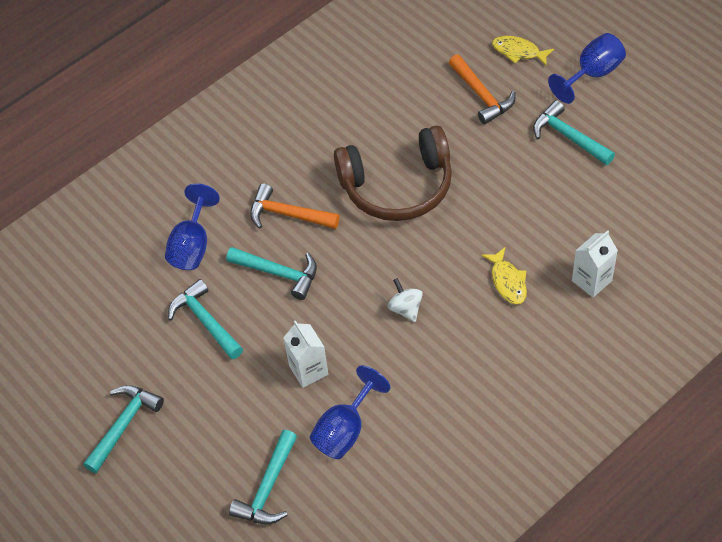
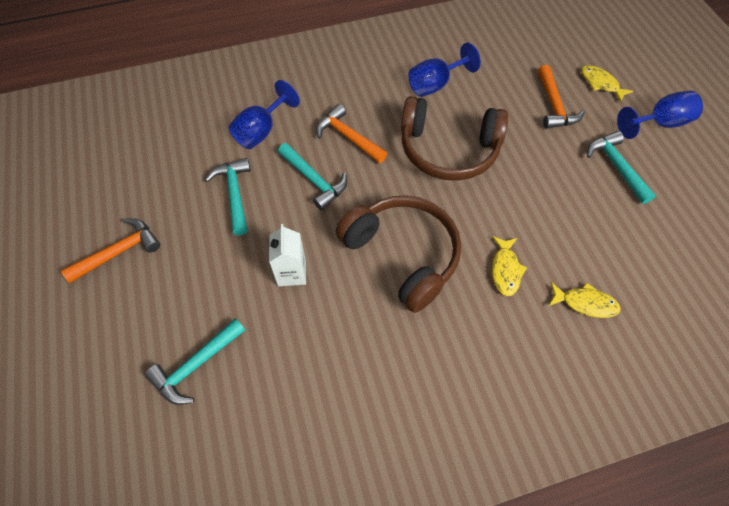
camera: 20 degrees right, 5 degrees up
(124, 425) = (119, 252): turquoise hammer -> orange hammer
(345, 430) = (292, 342): blue goblet -> blue goblet (435, 85)
(405, 308) = (402, 255): white spinning top -> brown headphones
(591, 280) = (585, 303): white carton -> yellow fish

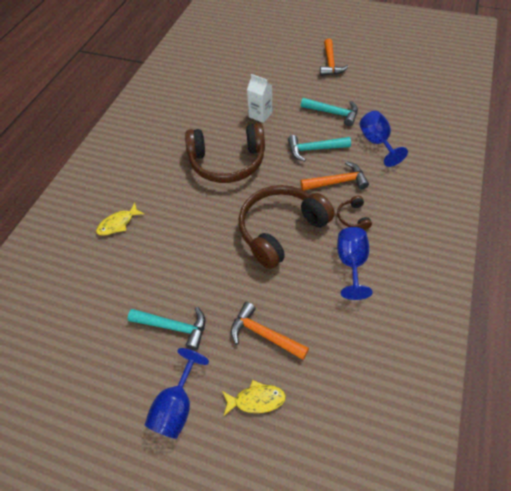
camera: 130 degrees right, 5 degrees down
(196, 365) = (244, 69): turquoise hammer -> none
(383, 105) = (353, 217): none -> brown headphones
(505, 270) = (173, 201): yellow fish -> none

